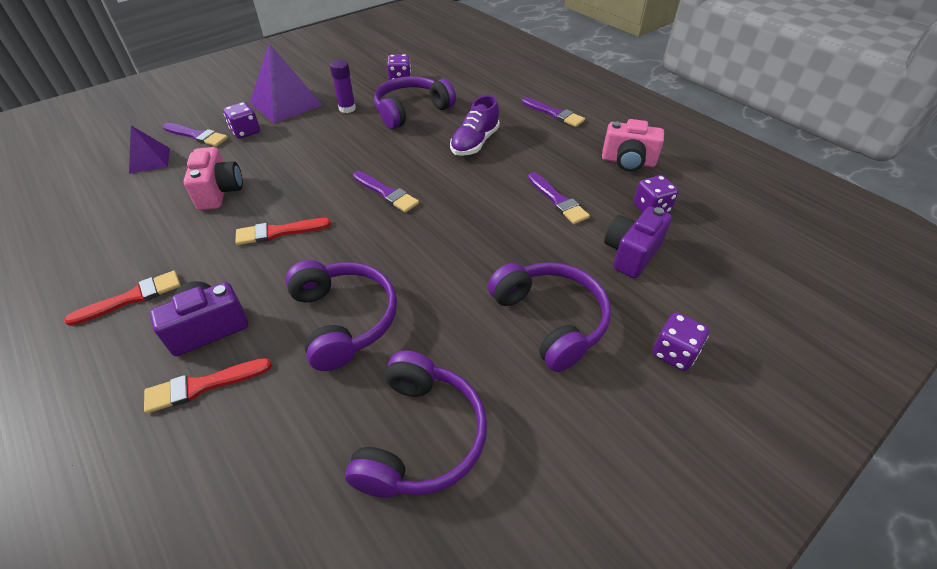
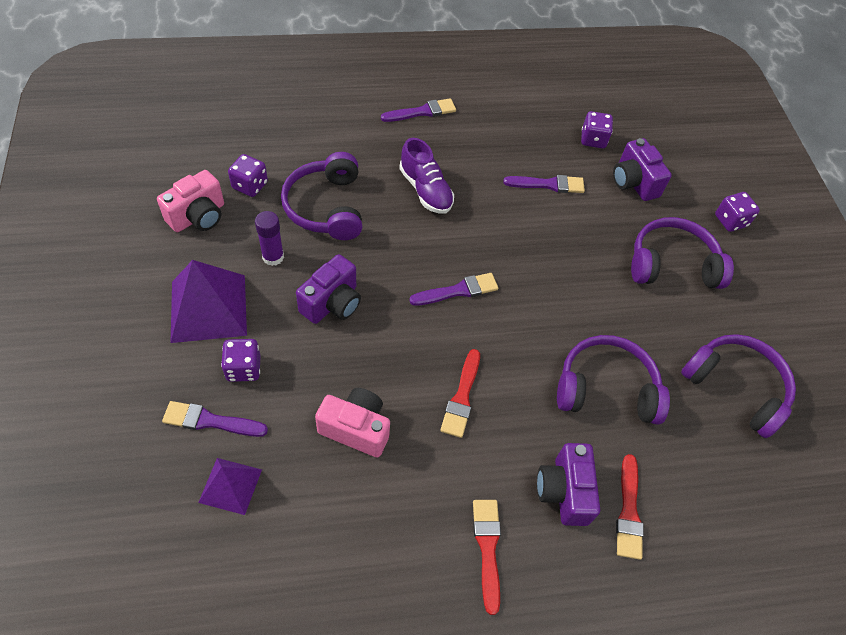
camera: 65 degrees left, 10 degrees up
(197, 136) = (210, 421): purple brush -> purple brush turned 135 degrees counterclockwise
(326, 143) = (332, 303): none -> purple camera
(628, 162) = (528, 114): pink camera -> pink camera (198, 216)

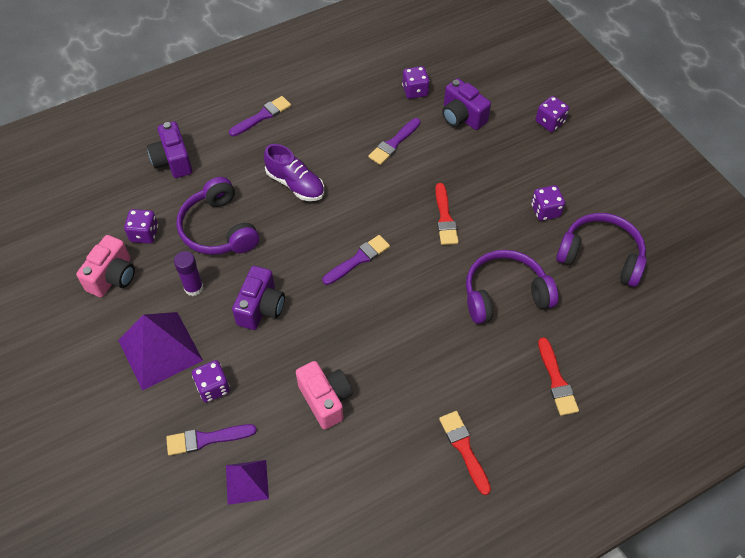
camera: 15 degrees left, 0 degrees up
(356, 429) = (325, 400): pink camera -> pink camera turned 60 degrees clockwise
(462, 397) = (397, 343): red brush -> red brush (445, 218)
(548, 184) = (394, 143): purple brush -> purple brush turned 150 degrees clockwise
(564, 491) = (503, 384): purple camera -> purple camera (173, 161)
(672, 264) = (518, 175): purple headphones -> none
(689, 314) = (545, 211): none -> purple dice

